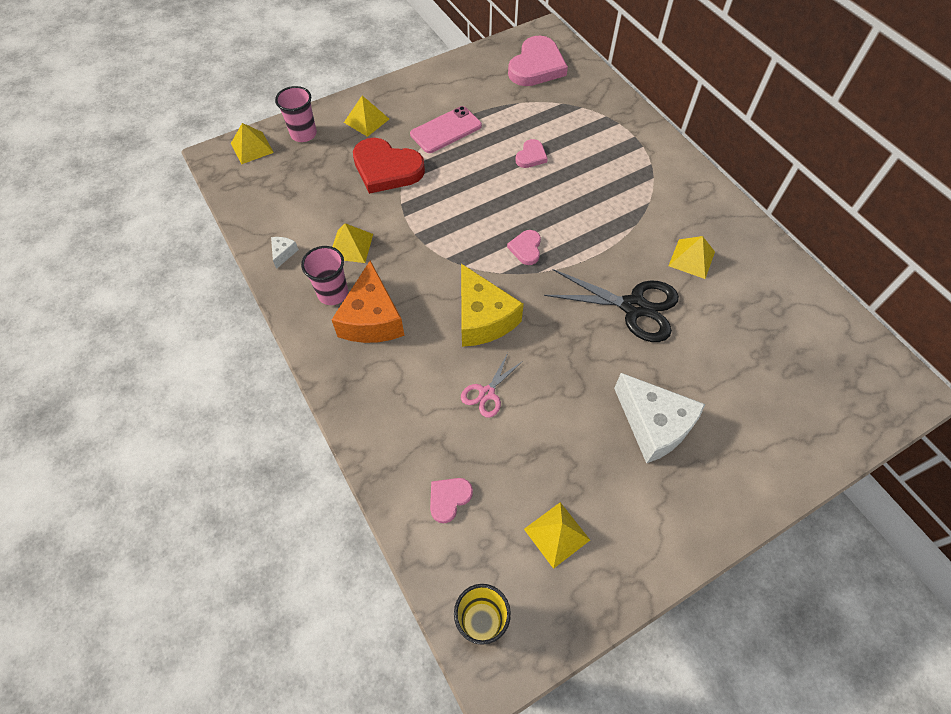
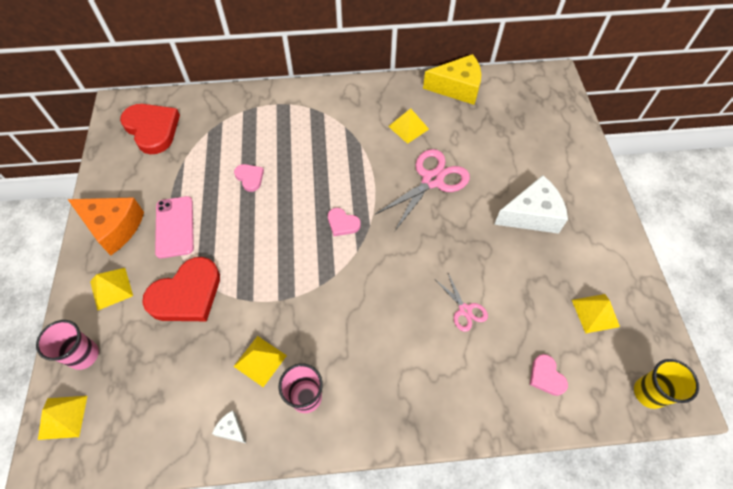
camera: 65 degrees left, 0 degrees up
(372, 319) = (352, 372): orange cheese -> orange cheese (114, 227)
(483, 318) = (394, 283): yellow cheese -> yellow cheese (457, 88)
(536, 66) = (152, 129): pink heart -> red heart
(633, 307) = (432, 180): black scissors -> pink scissors

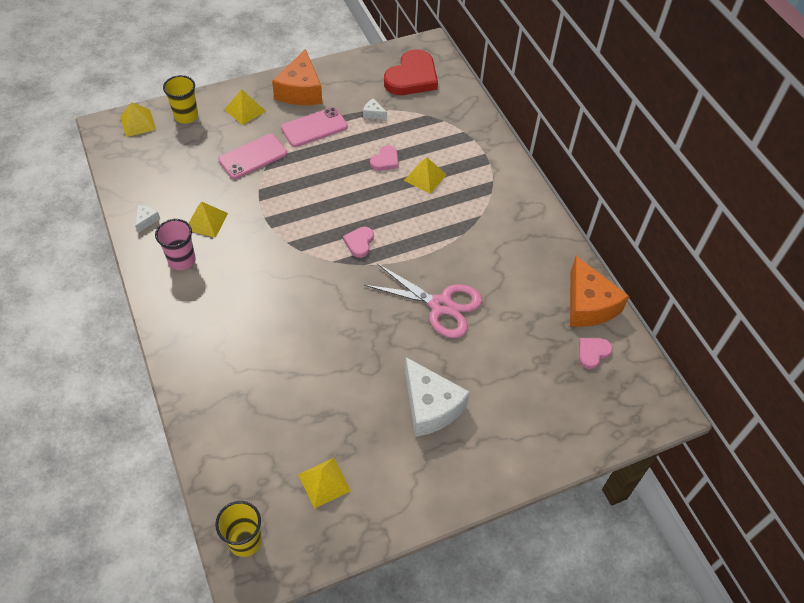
camera: 70 degrees right, 5 degrees down
(84, 355) = (186, 116): pink cup -> yellow cup
(183, 172) = (373, 114): none -> white cheese
(187, 294) = (253, 156): red heart -> pink phone
(408, 127) = (504, 270): yellow pyramid -> yellow pyramid (425, 177)
(457, 88) = (588, 305): yellow cheese -> orange cheese
(464, 310) = (294, 361): pink scissors -> none
(546, 376) = (241, 442): pink heart -> pink heart (592, 353)

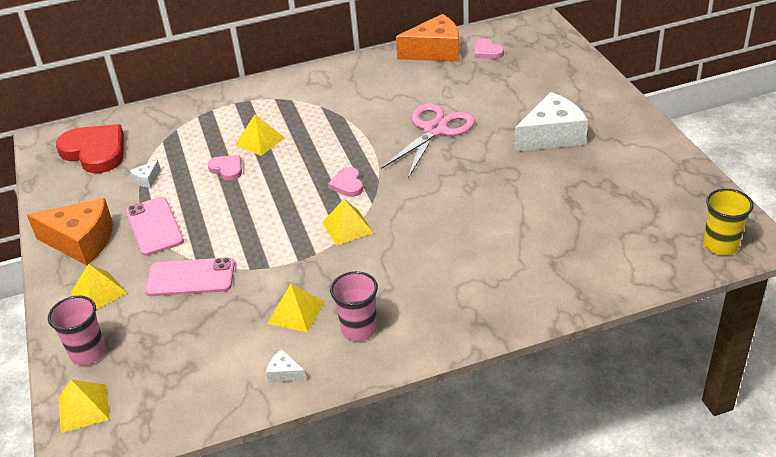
camera: 80 degrees left, 15 degrees down
(186, 116) = (88, 353): yellow cup -> pink cup
(253, 156) = (190, 278): pink phone -> pink phone turned 60 degrees counterclockwise
(324, 482) = (645, 197): yellow pyramid -> yellow pyramid (347, 227)
(359, 243) = (347, 184): pink heart -> pink heart turned 60 degrees clockwise

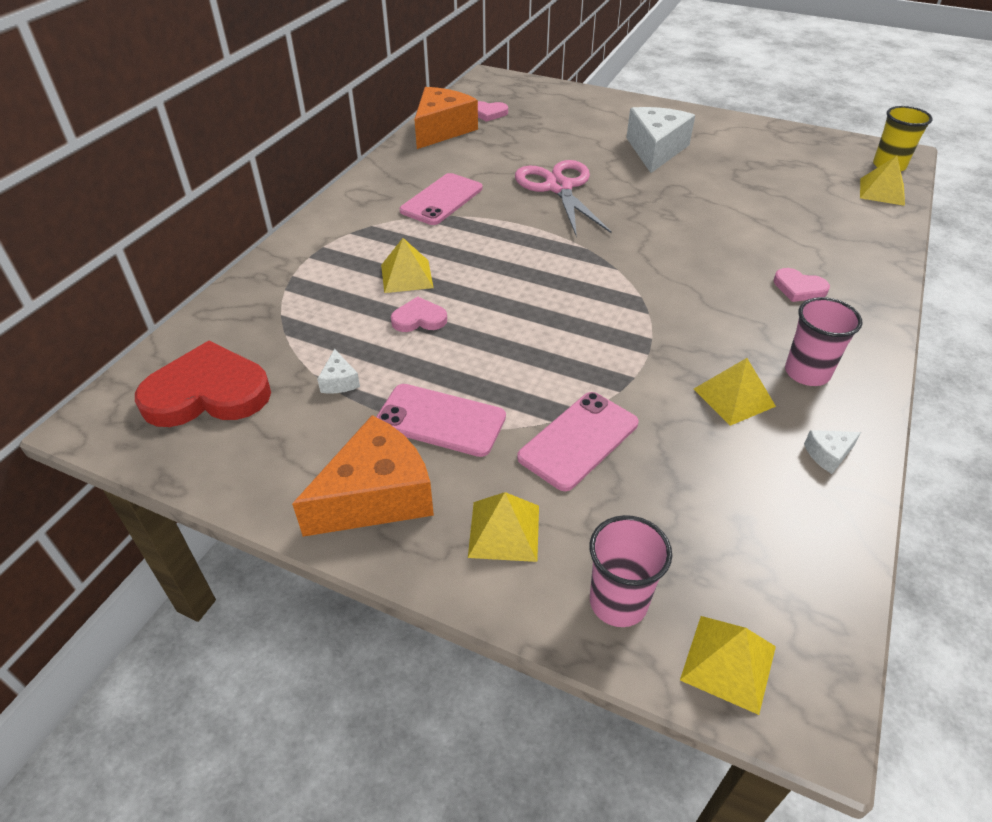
camera: 50 degrees left, 5 degrees up
(347, 184) = (567, 266): pink heart -> pink heart (799, 288)
(347, 227) = (636, 300): yellow pyramid -> yellow pyramid (882, 191)
(353, 102) = (441, 199): none -> pink phone

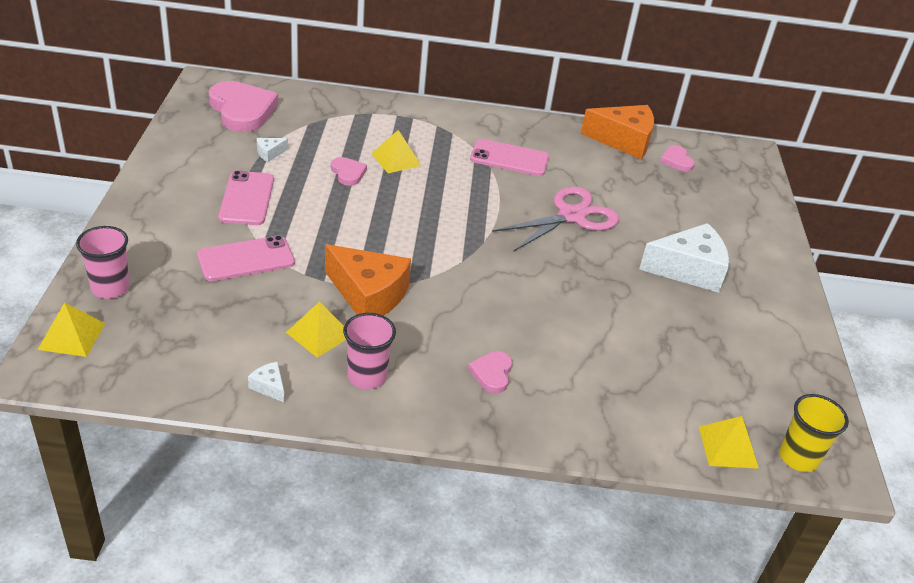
camera: 65 degrees right, 5 degrees down
(207, 393) = (242, 110): red heart -> pink heart
(376, 496) = (174, 185): orange cheese -> orange cheese (368, 295)
(504, 530) = (158, 237): yellow pyramid -> none
(579, 440) = (246, 259): pink phone -> pink phone turned 45 degrees counterclockwise

